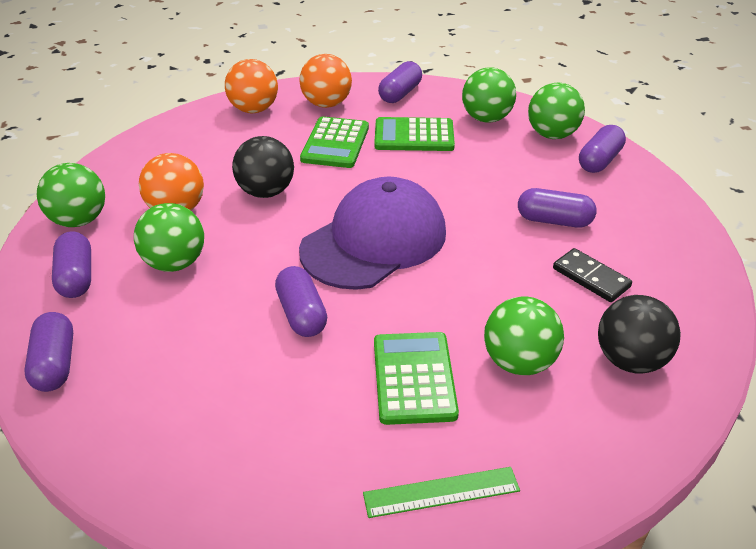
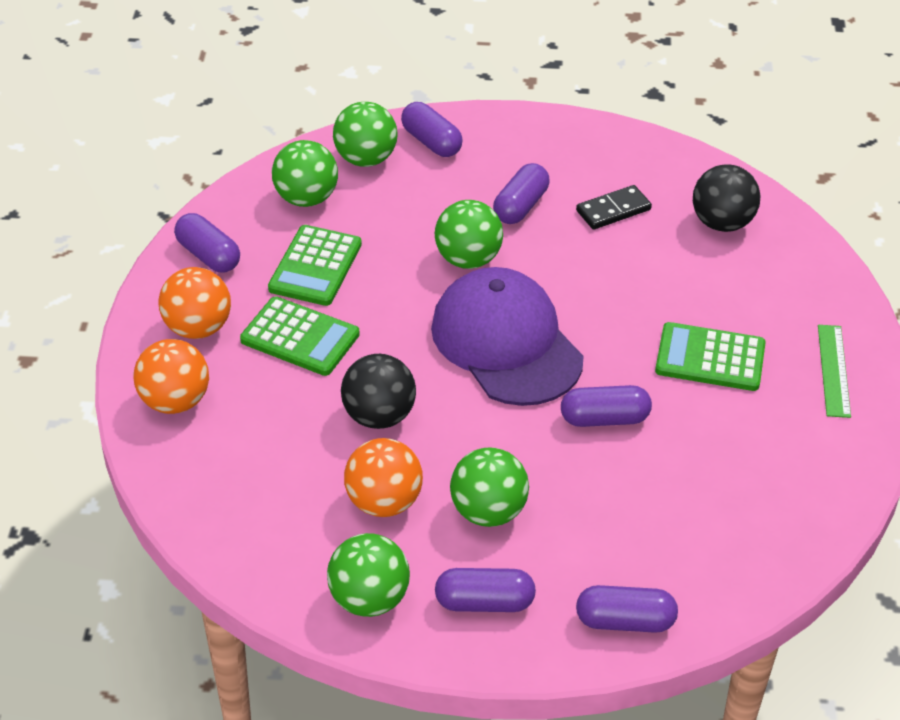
camera: 75 degrees left, 5 degrees up
(519, 362) = (707, 288): green ball -> green ball (468, 259)

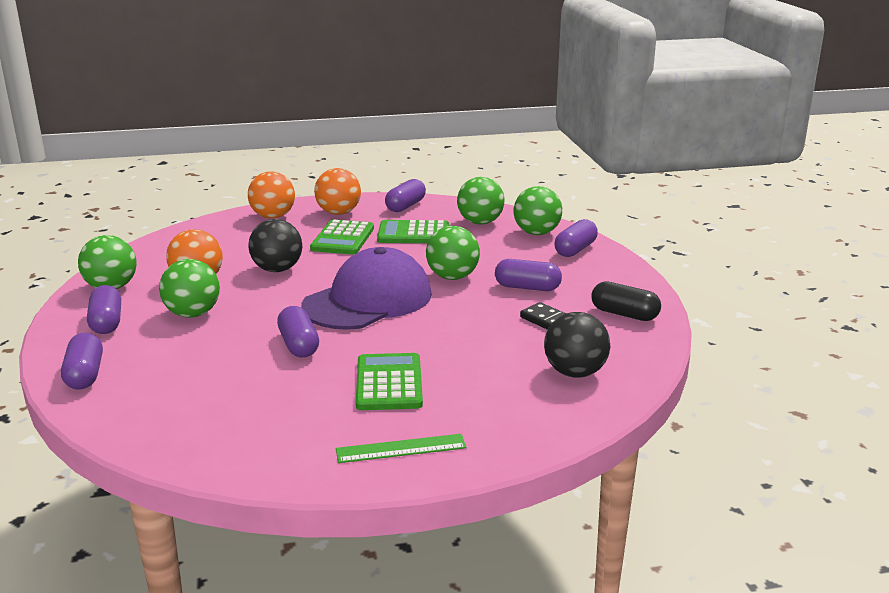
camera: 75 degrees right, 20 degrees down
(610, 155) = (624, 314): none -> black capsule

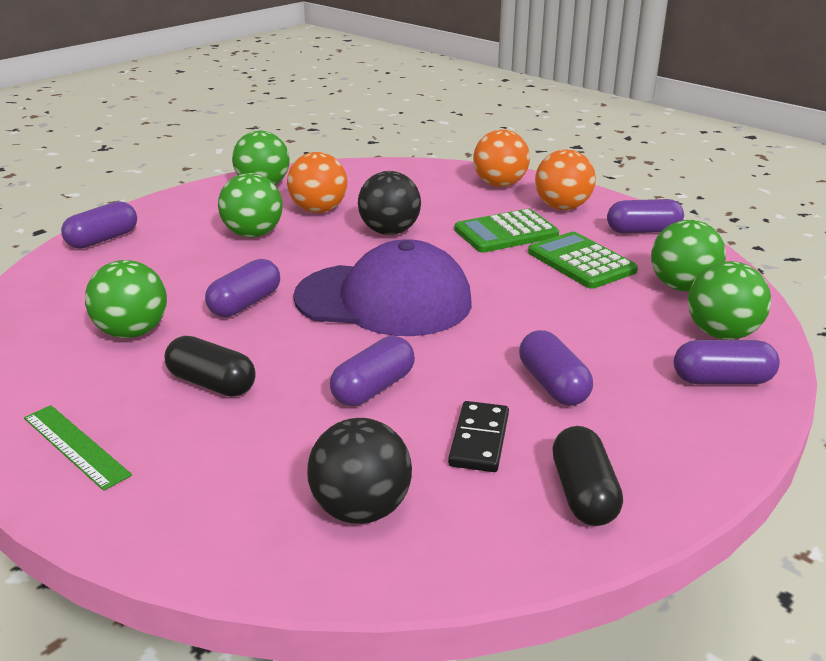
camera: 55 degrees right, 5 degrees up
(106, 322) = (199, 210): purple capsule -> purple capsule (373, 388)
(389, 383) = (212, 383): green calculator -> black capsule
(452, 277) = (508, 325): green ball -> green ball (132, 332)

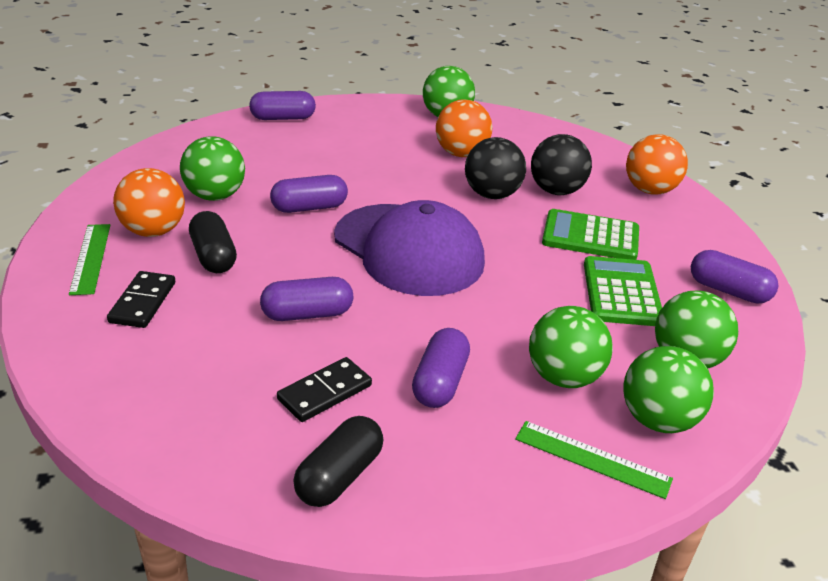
camera: 35 degrees right, 5 degrees up
(198, 456) = (142, 302): none -> black domino
(253, 234) = (386, 154): green ball -> green ball (563, 377)
(361, 509) = (184, 394): black ball -> black ball (556, 191)
(562, 207) = (679, 235): orange ball -> orange ball (153, 231)
(722, 380) = (592, 459): purple capsule -> green ruler

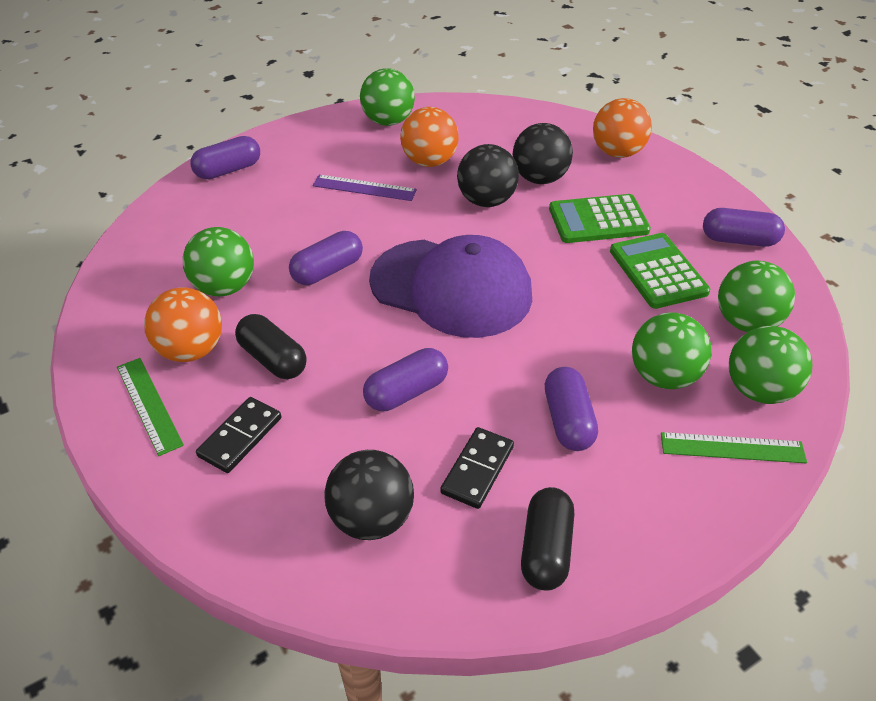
camera: 20 degrees left, 10 degrees up
(142, 302) = (240, 437): black domino -> black domino turned 45 degrees clockwise
(202, 397) = (371, 518): none -> black ball
(388, 158) = (364, 188): none -> purple ruler

